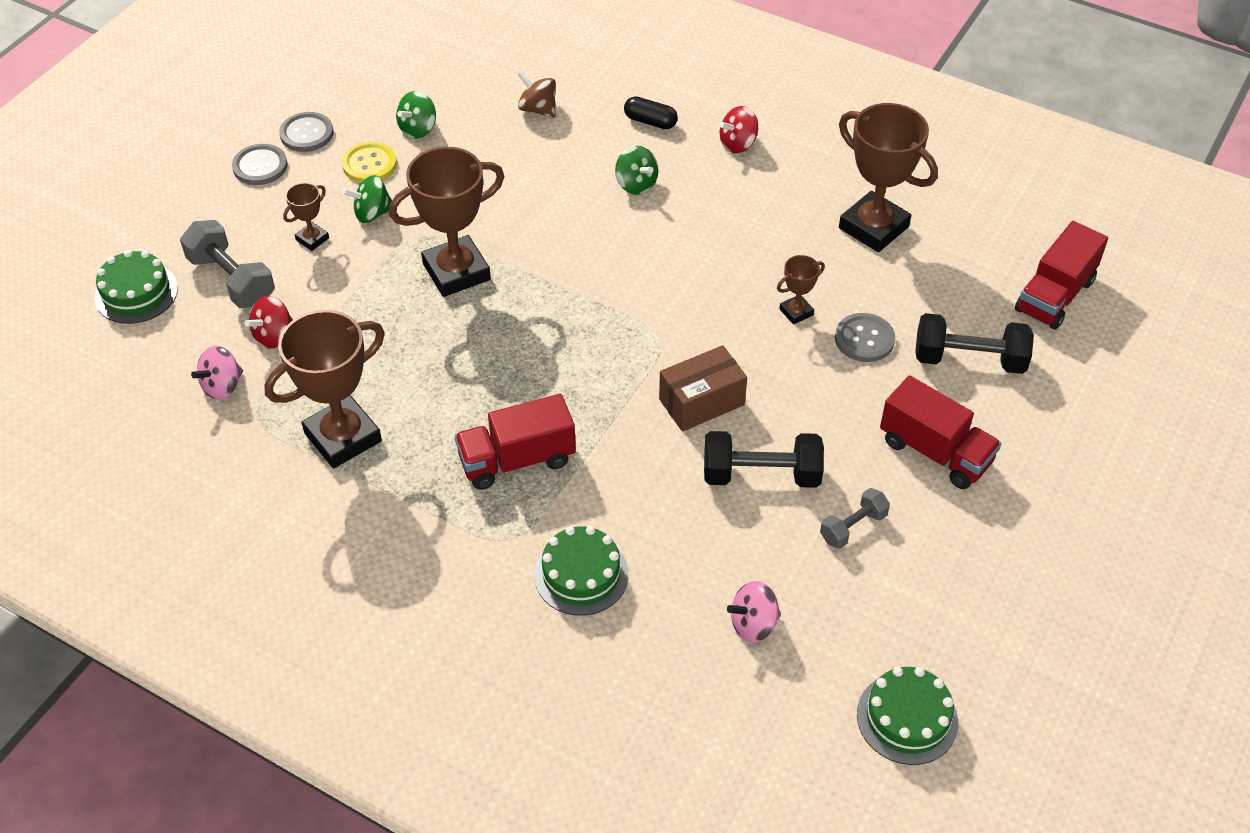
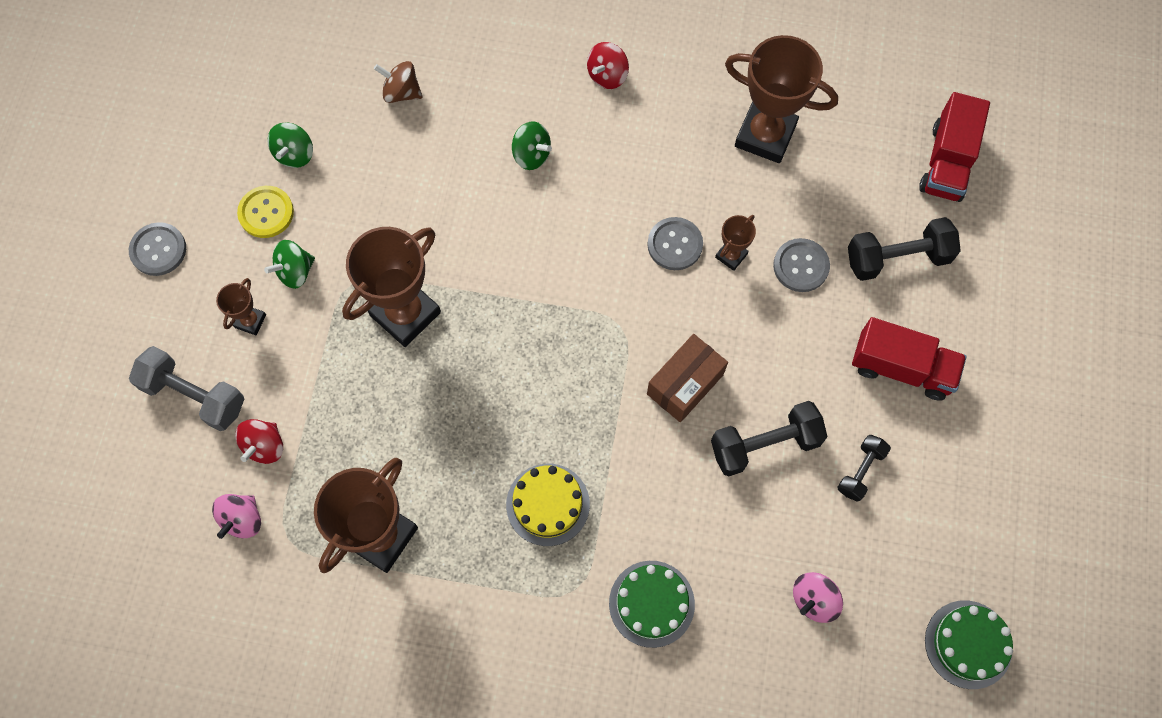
camera: 20 degrees left, 20 degrees up
(136, 293) = (108, 442): green cake -> none
(306, 134) = (186, 195): grey button -> grey button (675, 244)
(517, 460) = (548, 504): red truck -> yellow cake
(650, 121) = (515, 73): black capsule -> none
(853, 527) = (860, 471): grey dumbbell -> black dumbbell

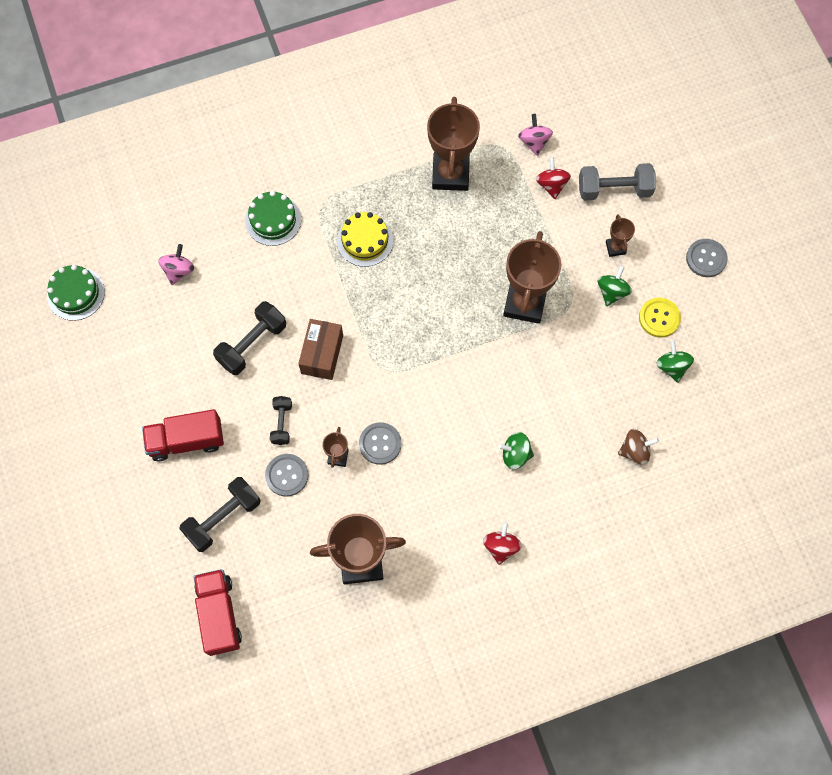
camera: 150 degrees right, 0 degrees up
(860, 471) = (184, 359): black dumbbell -> black dumbbell (282, 423)

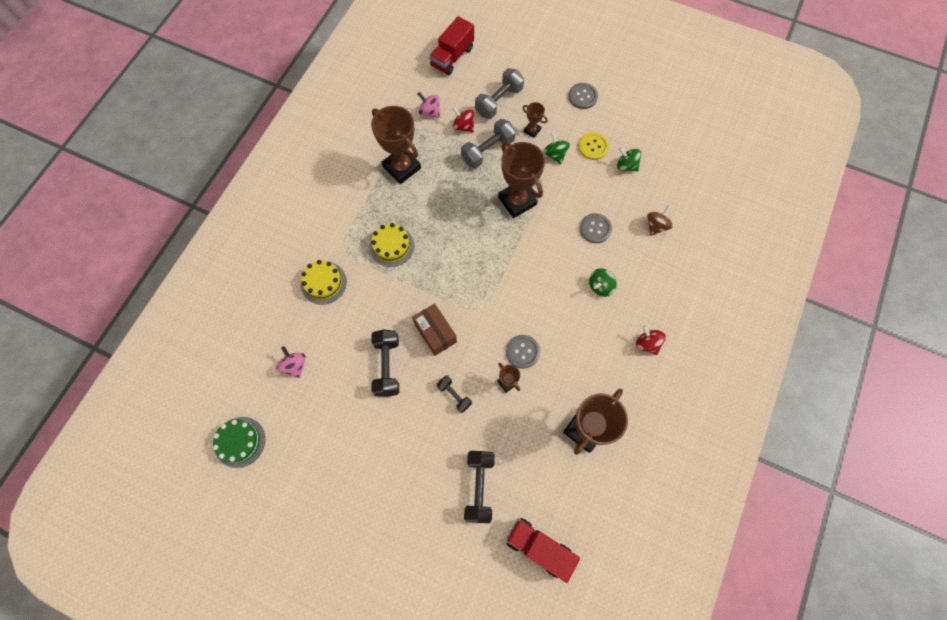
camera: 45 degrees left, 0 degrees up
(186, 440) = (407, 462): red truck -> red truck (452, 57)
(273, 220) = (323, 283): green cake -> yellow cake
(287, 475) = (489, 423): grey button -> grey button (595, 229)
(549, 229) = (488, 150): none -> grey dumbbell

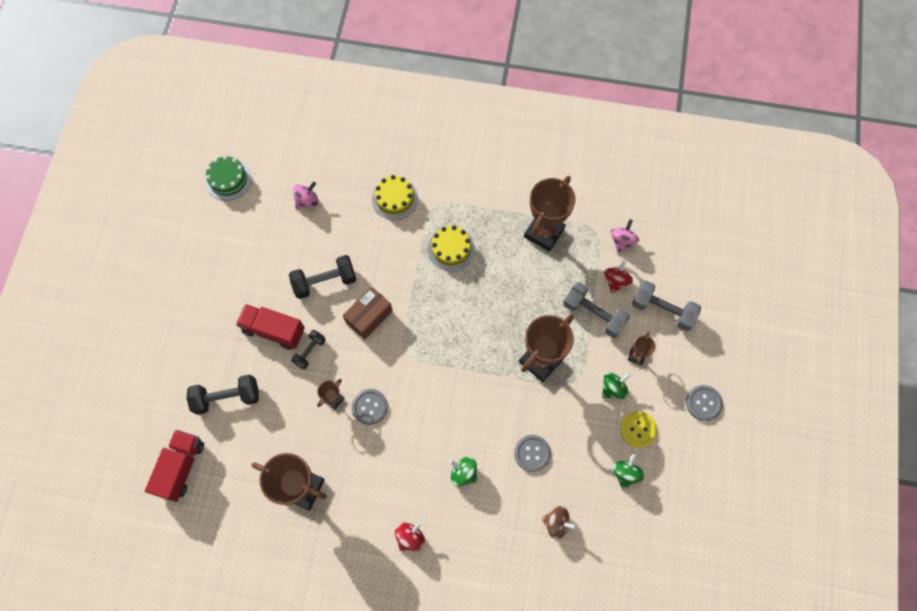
camera: 75 degrees right, 0 degrees up
(452, 57) = (703, 244): red truck -> red truck (274, 330)

